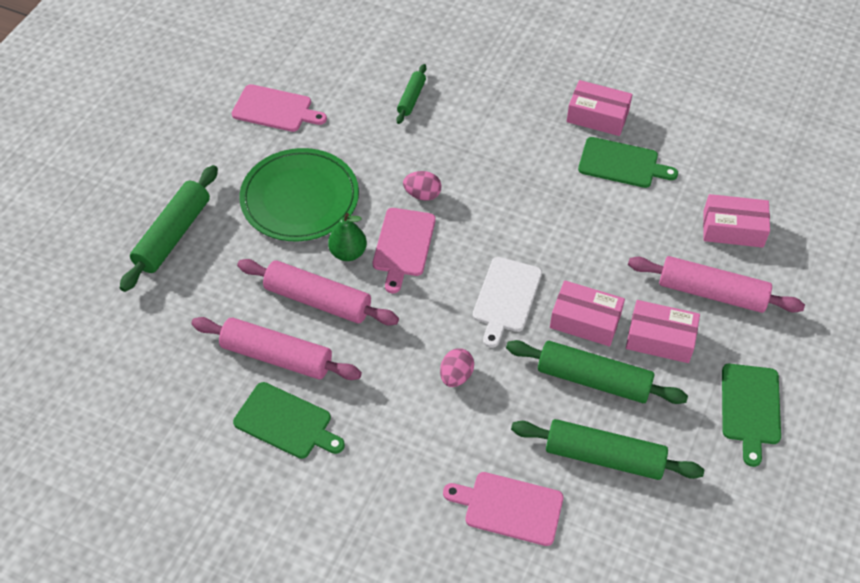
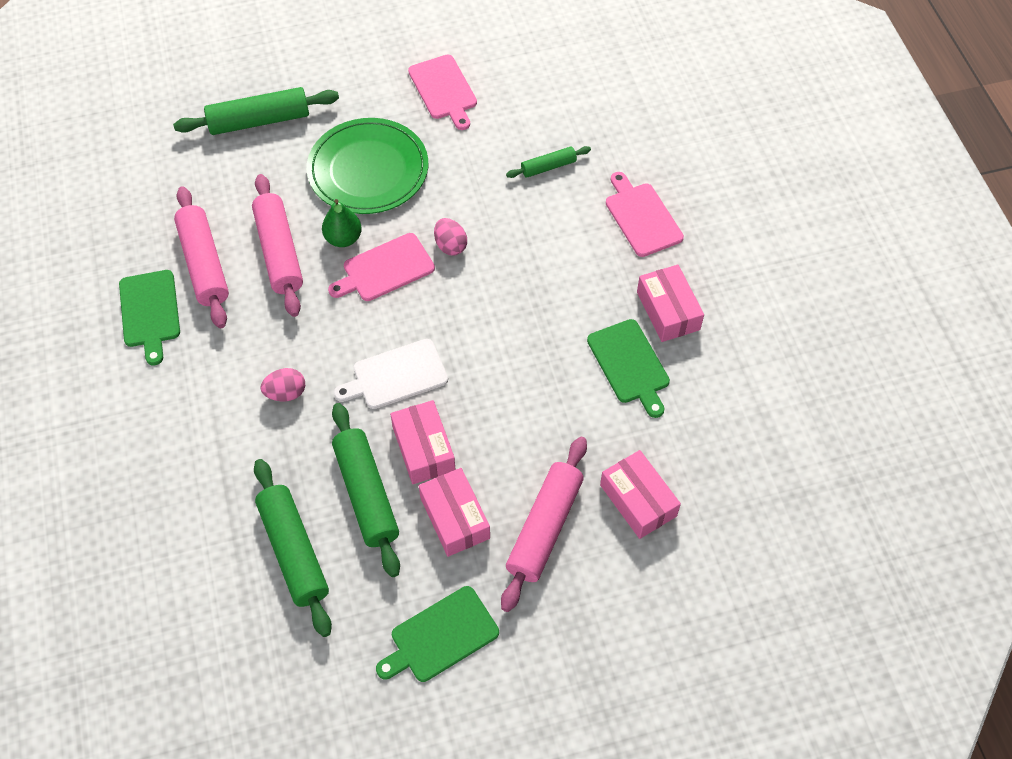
camera: 50 degrees right, 5 degrees up
(509, 508) = (190, 513): pink cutting board -> pink cutting board (641, 217)
(711, 293) = (544, 528): pink rolling pin -> pink rolling pin turned 45 degrees clockwise

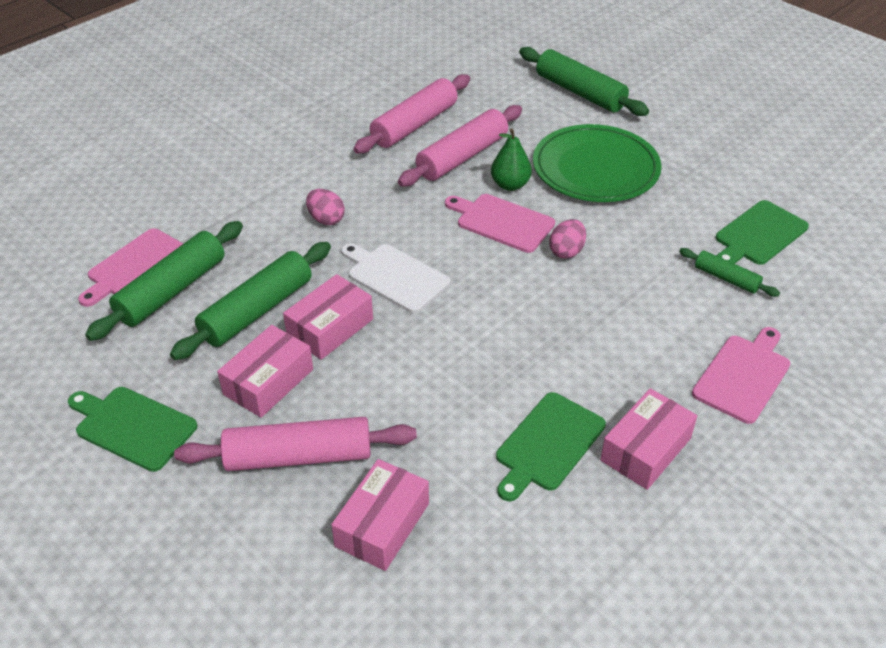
camera: 60 degrees right, 15 degrees down
(150, 312) = (346, 119): green cutting board -> green cutting board (759, 235)
(444, 90) = (733, 175): pink cutting board -> pink cutting board (136, 266)

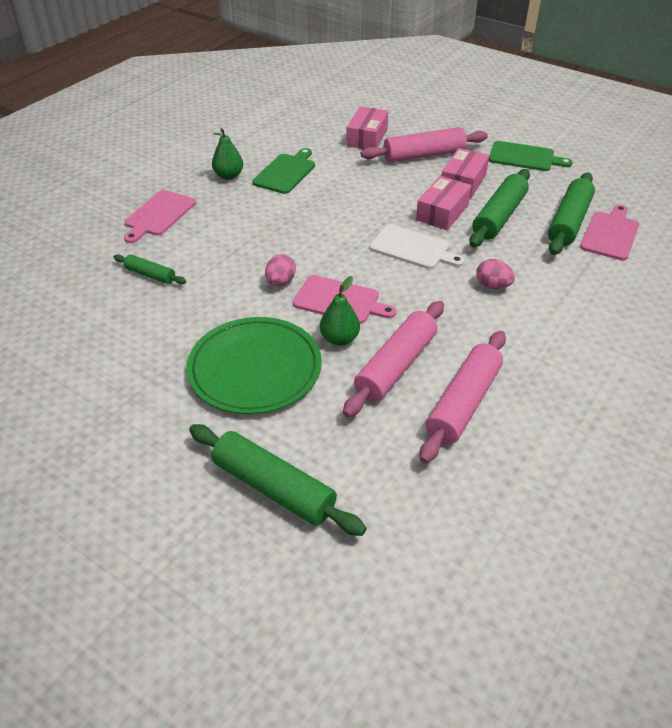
camera: 170 degrees right, 0 degrees up
(645, 449) = (228, 176): pink box -> green pear
(759, 235) = (108, 315): green cutting board -> none

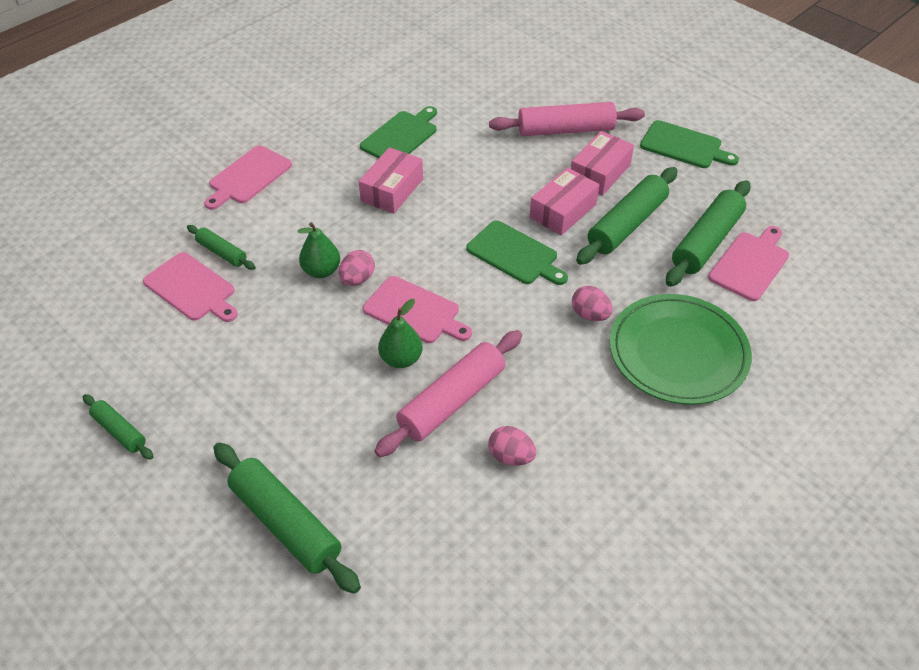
camera: 10 degrees right, 5 degrees up
(90, 431) = (119, 431): none -> green rolling pin
(130, 306) = (192, 288): none -> pink cutting board
(228, 176) = (336, 134): green pear -> green pear (321, 271)
(255, 369) = (302, 382): green plate -> green plate (678, 352)
(367, 137) = (507, 98): pink box -> pink box (392, 190)
(413, 248) = (515, 254): white cutting board -> green cutting board
(463, 403) = (511, 456): pink rolling pin -> pink egg

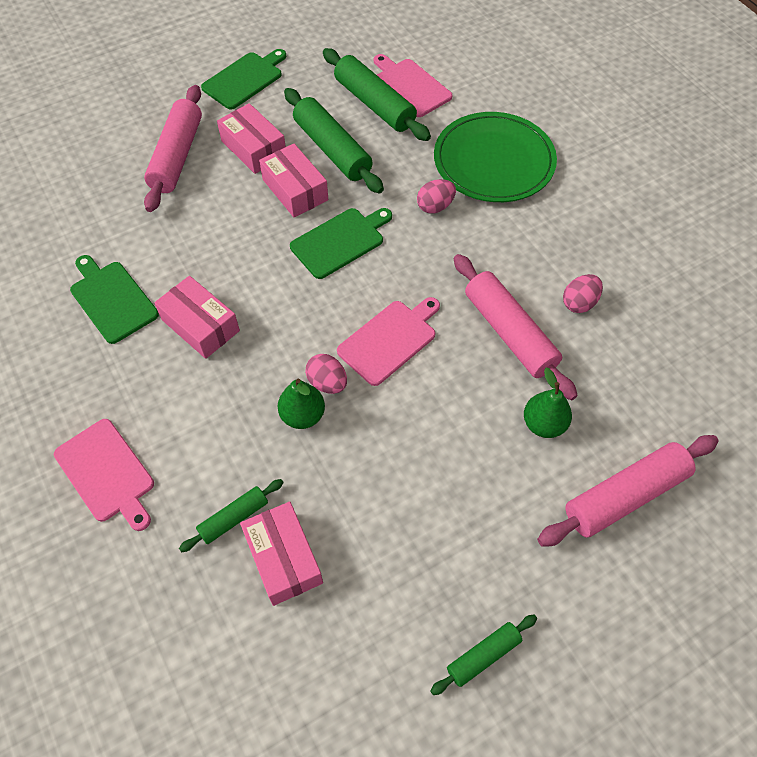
camera: 75 degrees left, 10 degrees up
(192, 288) = (283, 558): pink cutting board -> pink box
(286, 523) = (625, 496): green rolling pin -> pink rolling pin
(401, 359) = (448, 363): green pear -> green pear (543, 424)

